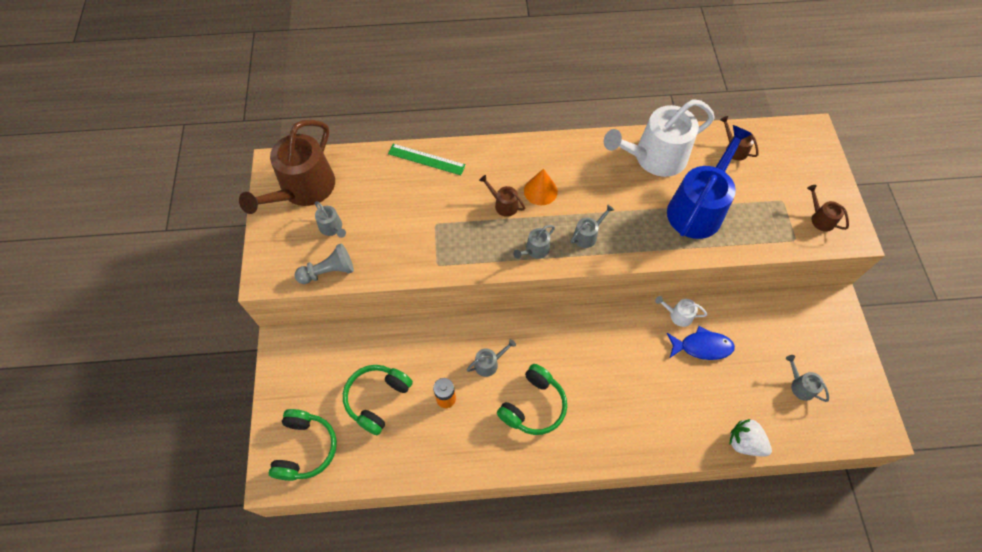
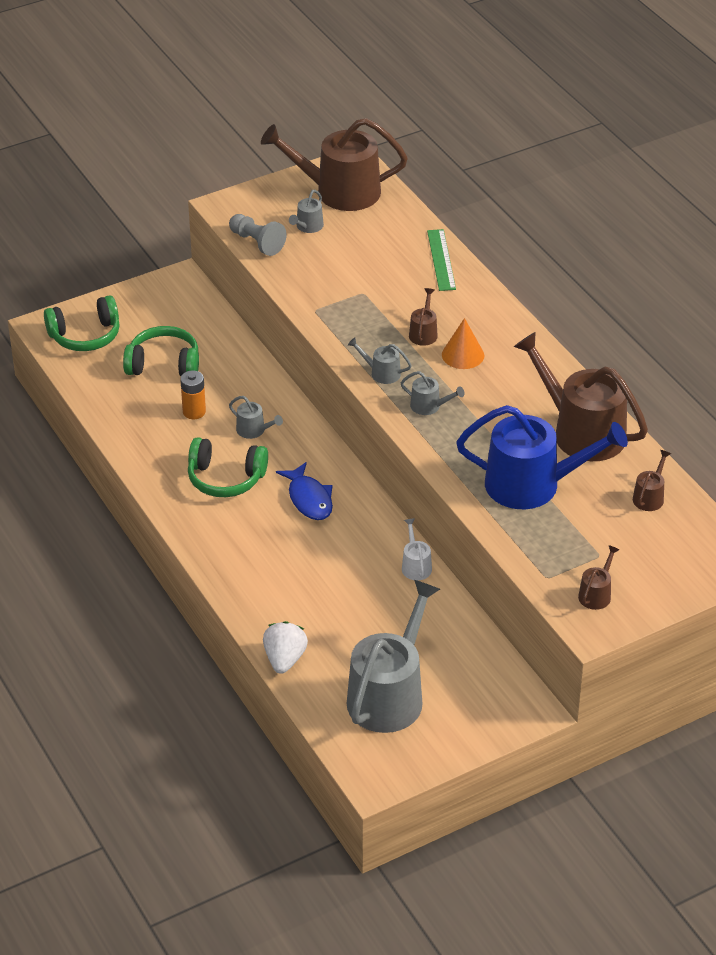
camera: 65 degrees right, 20 degrees down
(655, 157) = (582, 432): white watering can -> brown watering can
(702, 346) = (386, 596): blue fish -> blue fish (309, 499)
(800, 386) = (389, 695): grey watering can -> grey watering can, size x2.35

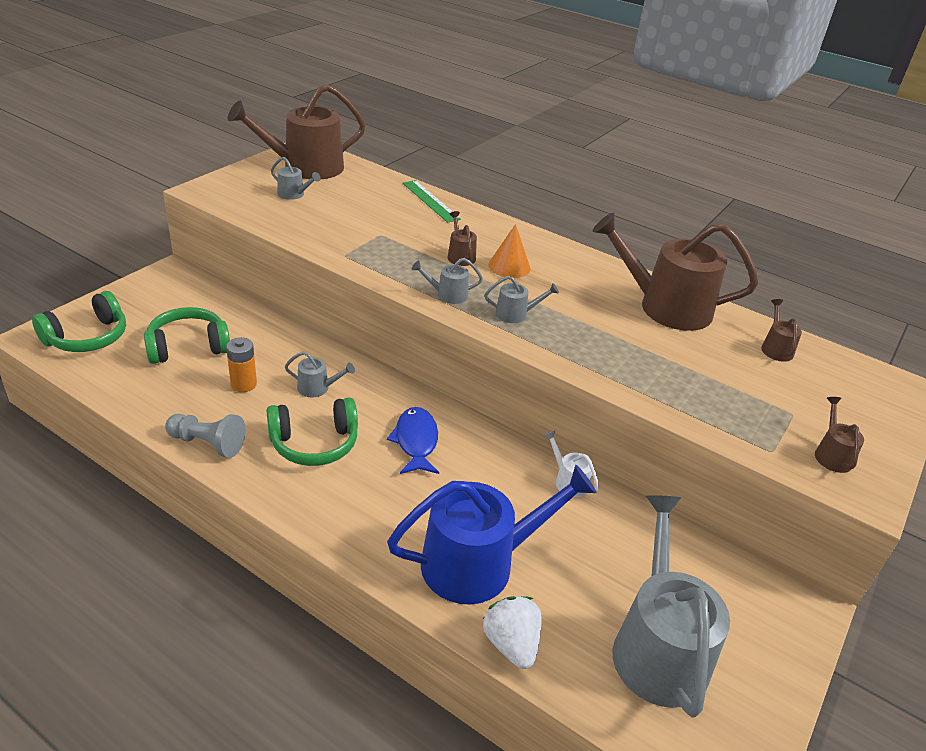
camera: 30 degrees left, 5 degrees down
(257, 242) = (252, 212): grey pawn -> grey pawn (208, 443)
(308, 227) = (293, 194): grey watering can -> grey watering can turned 60 degrees counterclockwise
(309, 499) = (416, 441): blue fish -> blue fish turned 135 degrees counterclockwise
(532, 485) = (670, 363): blue watering can -> blue watering can (478, 563)

